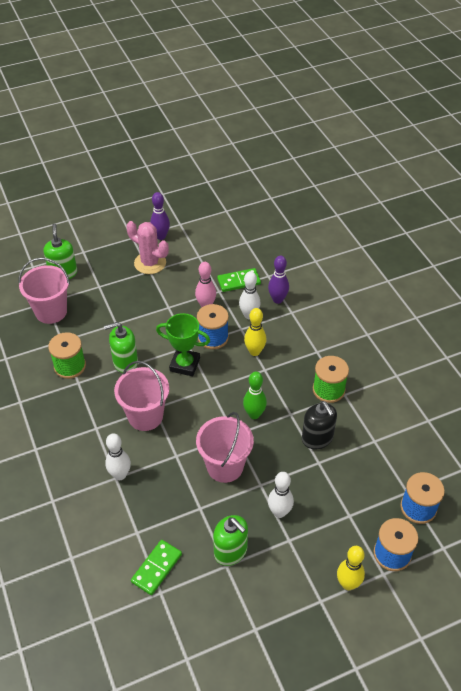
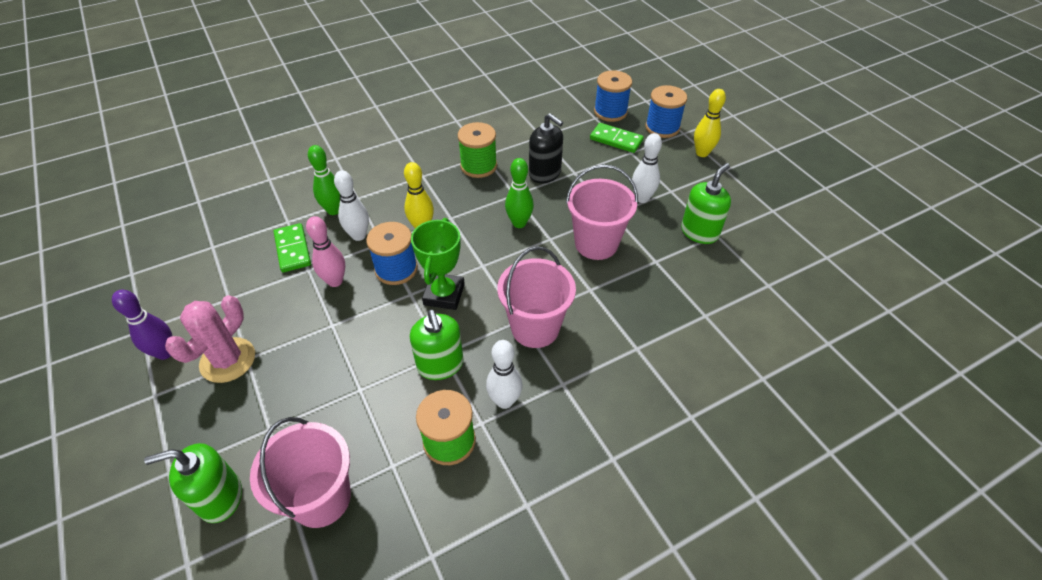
camera: 95 degrees left, 0 degrees up
(120, 475) = (632, 343): white bowling pin -> white bowling pin (504, 401)
(156, 568) = (742, 291): green domino -> green domino (616, 140)
(277, 299) = (334, 210): purple bowling pin -> green bowling pin
(317, 438) = (545, 173): black soap dispenser -> black soap dispenser turned 75 degrees clockwise

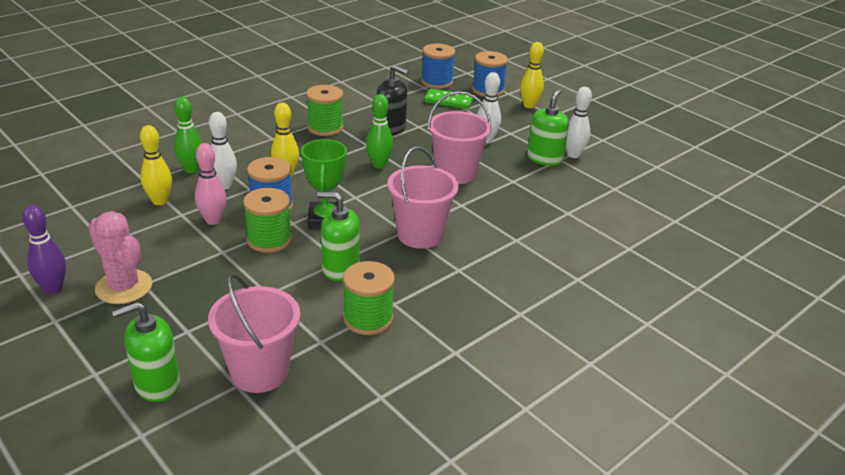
camera: 15 degrees left, 15 degrees down
(228, 360) = (124, 287): pink cactus -> pink cactus turned 60 degrees counterclockwise
(293, 249) = (160, 201): green domino -> yellow bowling pin
(381, 315) = (269, 240): none -> green spool
(440, 365) = (340, 268): green soap dispenser -> green soap dispenser turned 135 degrees clockwise
(504, 401) = (410, 286): white bowling pin -> white bowling pin (573, 155)

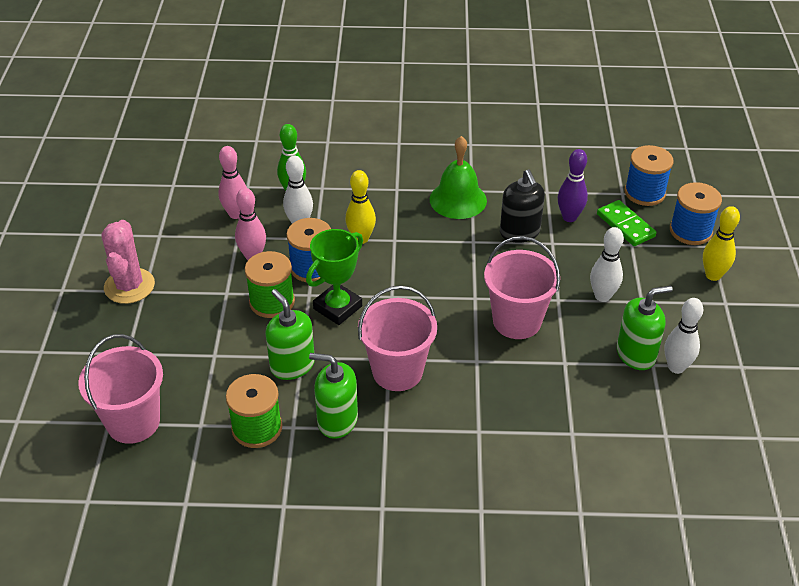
camera: 45 degrees right, 10 degrees up
(53, 288) = (88, 260): purple bowling pin -> purple bowling pin (569, 217)
(157, 384) = (64, 386): green soap dispenser -> green soap dispenser (337, 420)
(160, 201) = (236, 214): yellow bowling pin -> pink bowling pin
(325, 128) = (458, 200): green spool -> green bell
(379, 165) = (455, 271): green bowling pin -> none

